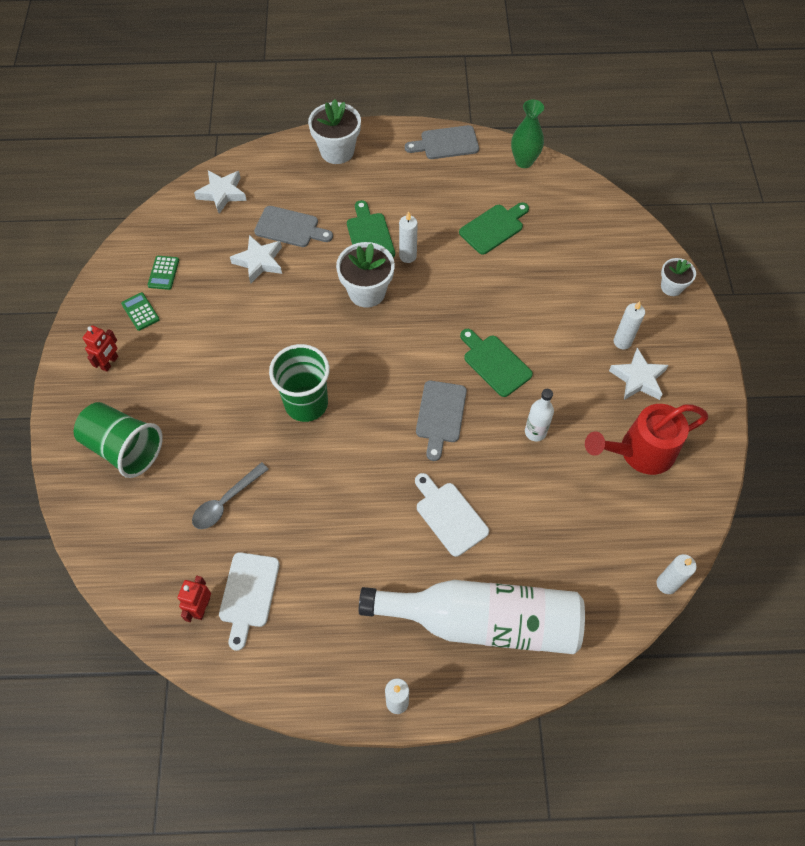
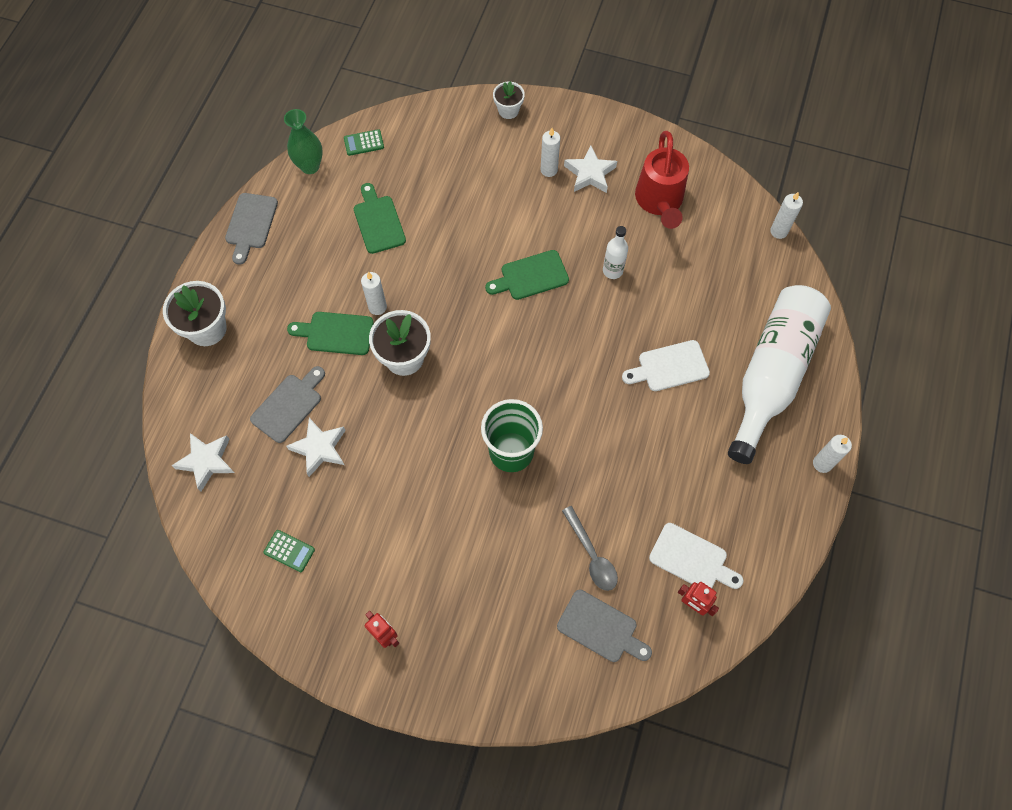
camera: 70 degrees left, 5 degrees up
(124, 448) = (497, 641): green cup -> none
(140, 312) = (331, 588): green calculator -> green calculator (364, 143)
(440, 415) = (568, 340): grey cutting board -> grey cutting board (601, 628)

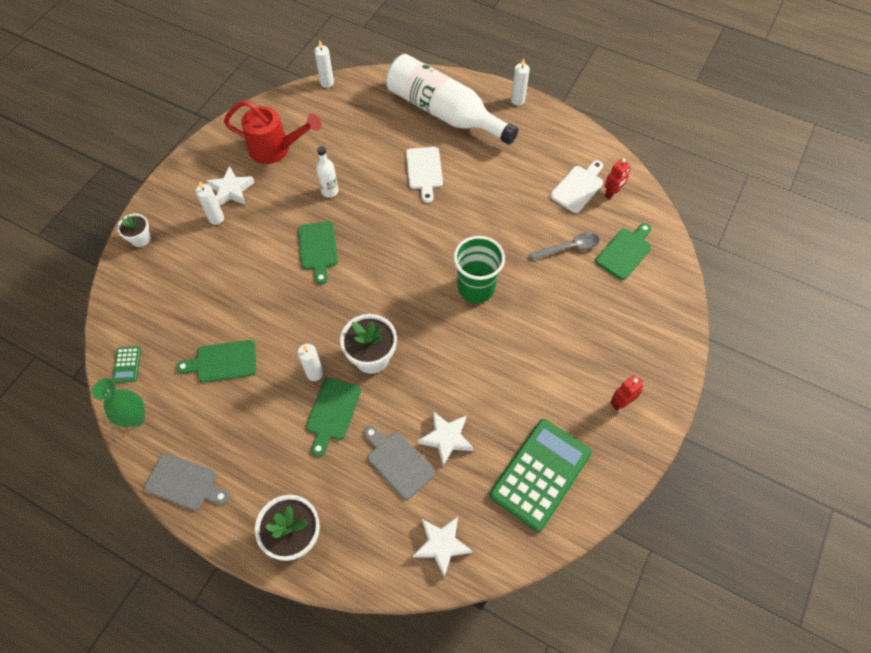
camera: 80 degrees left, 5 degrees down
(289, 551) = (540, 474): green calculator -> green calculator, size x2.46
(601, 628) = (625, 252): grey cutting board -> green cutting board

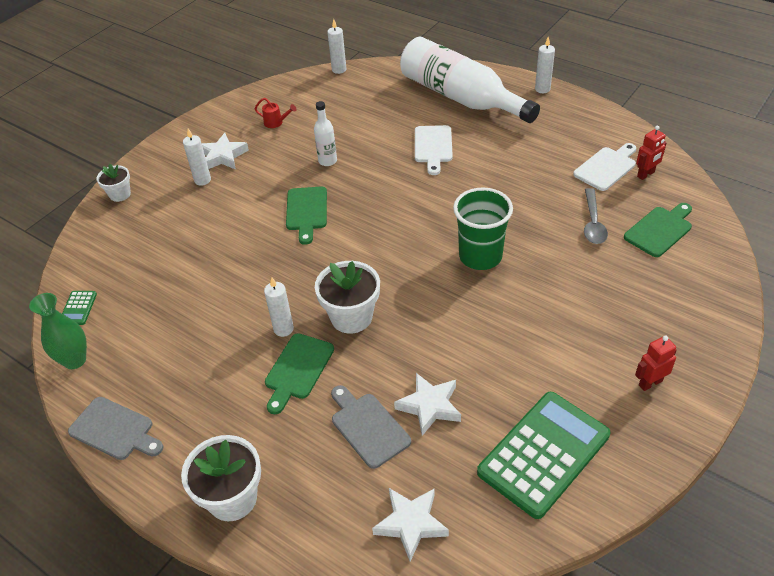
camera: 10 degrees right, 15 degrees down
(222, 362) = (182, 312): green cutting board -> none
(275, 149) = (276, 123): red watering can -> red watering can, size x0.43
(569, 248) = (593, 223): grey spoon -> grey spoon turned 105 degrees clockwise

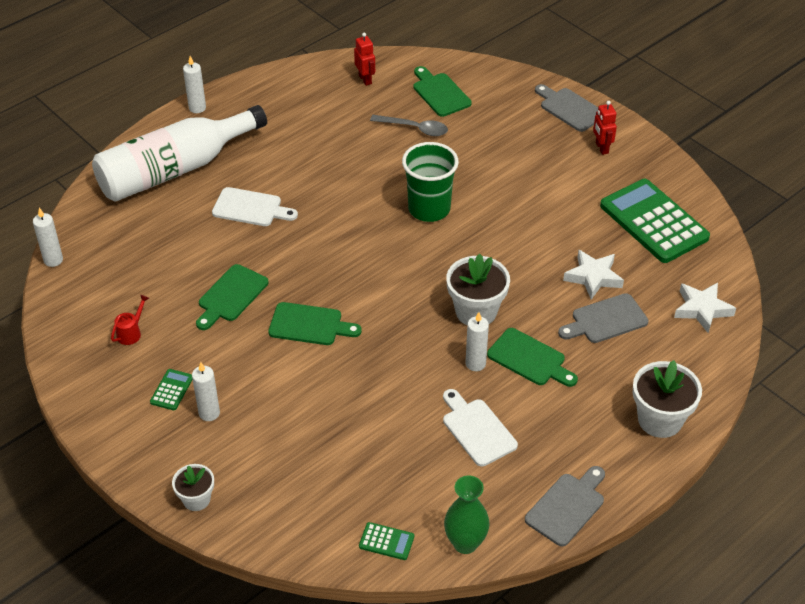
camera: 80 degrees left, 0 degrees up
(223, 156) = (171, 390): white star -> green calculator
(327, 161) = (231, 296): white bottle -> green cutting board
(606, 167) = (344, 99): white cutting board -> white cutting board (477, 429)
(704, 342) = (569, 108): none -> grey cutting board

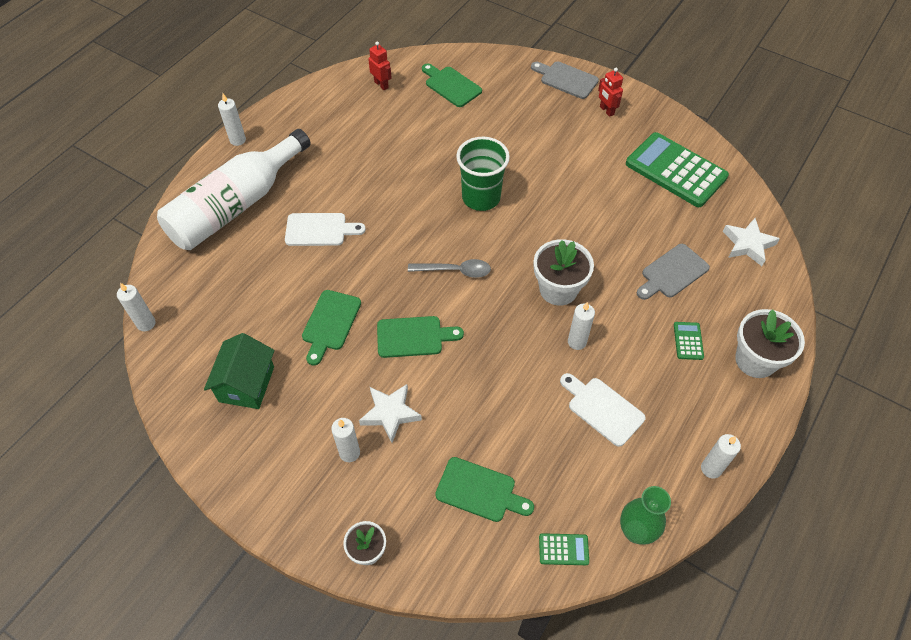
camera: 15 degrees left, 10 degrees up
(131, 333) = (246, 384): red watering can -> green house
(171, 390) = (305, 436): green calculator -> green calculator (688, 341)
(415, 128) = (441, 123): grey spoon -> grey spoon (455, 271)
(529, 359) = (622, 326): green cutting board -> green cutting board (480, 491)
(567, 506) = (711, 468): grey cutting board -> white candle
(593, 277) = (646, 234): white star -> white star (390, 413)

